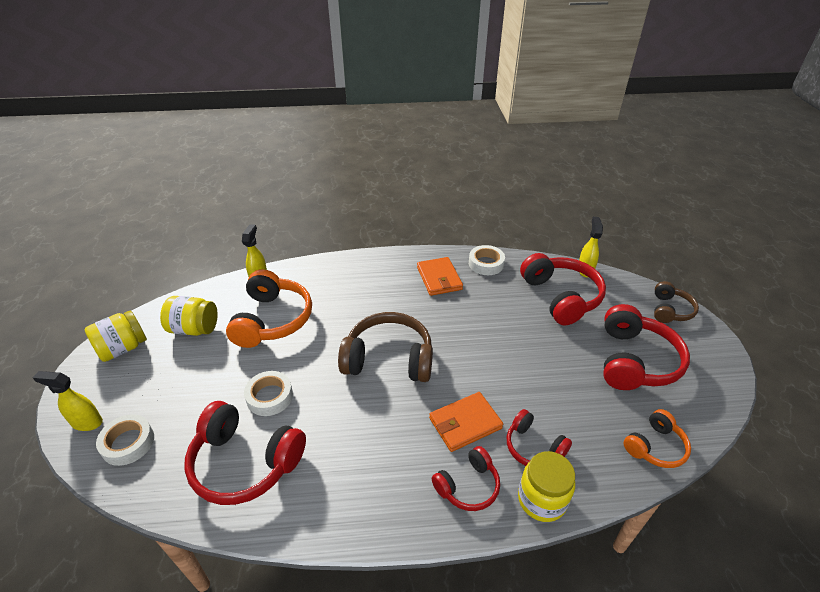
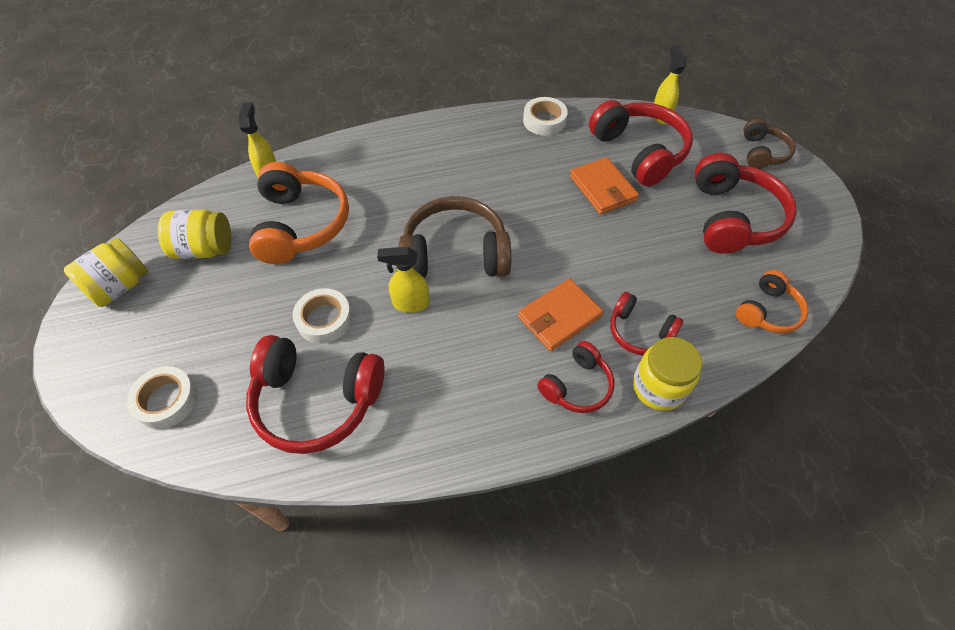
camera: 10 degrees left, 15 degrees up
(86, 422) = (105, 384): yellow spray bottle -> yellow spray bottle (410, 304)
(439, 278) = (492, 146): orange wallet -> orange wallet (602, 188)

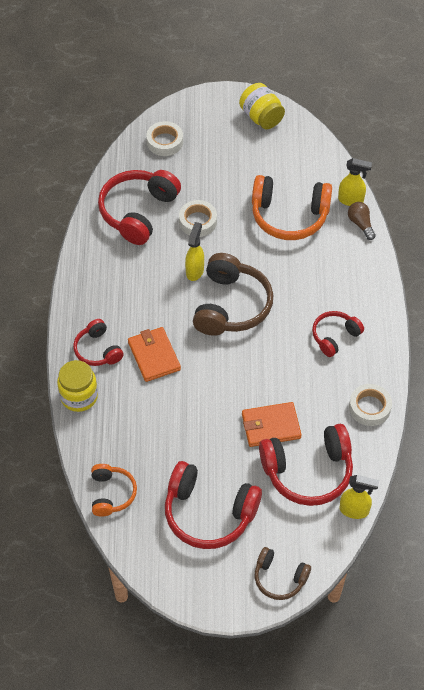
camera: 105 degrees right, 0 degrees up
(205, 249) = (281, 160): yellow jar -> none
(304, 160) = (360, 224): none -> brown light bulb
(639, 332) = (124, 401): red headphones -> red headphones (334, 336)
(767, 311) = (112, 494): orange headphones -> orange headphones turned 150 degrees counterclockwise

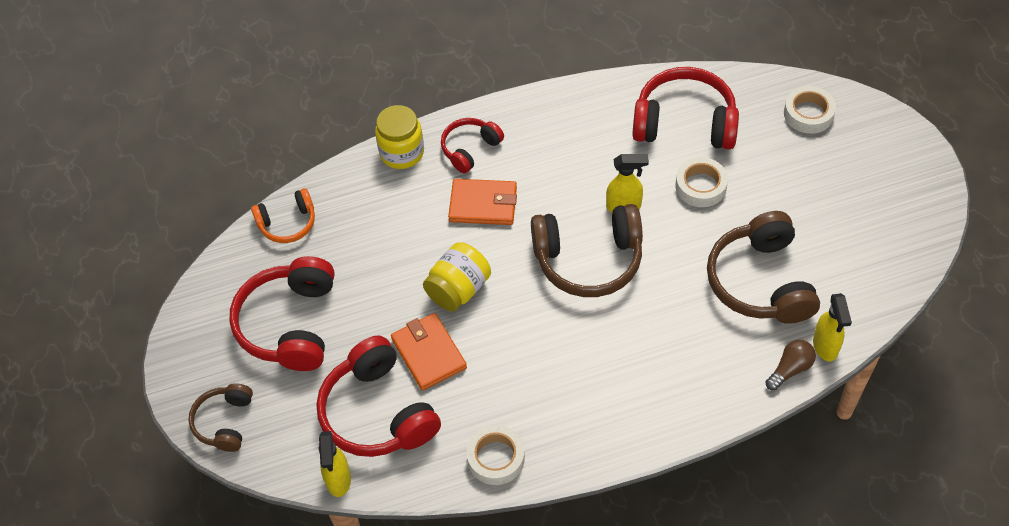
camera: 75 degrees right, 0 degrees up
(154, 356) = (483, 204): orange wallet -> orange wallet turned 45 degrees clockwise
(261, 117) = (911, 202): yellow jar -> yellow jar (458, 289)
(289, 216) = (760, 282): orange headphones -> brown headphones
(334, 336) = (590, 387): red headphones -> none

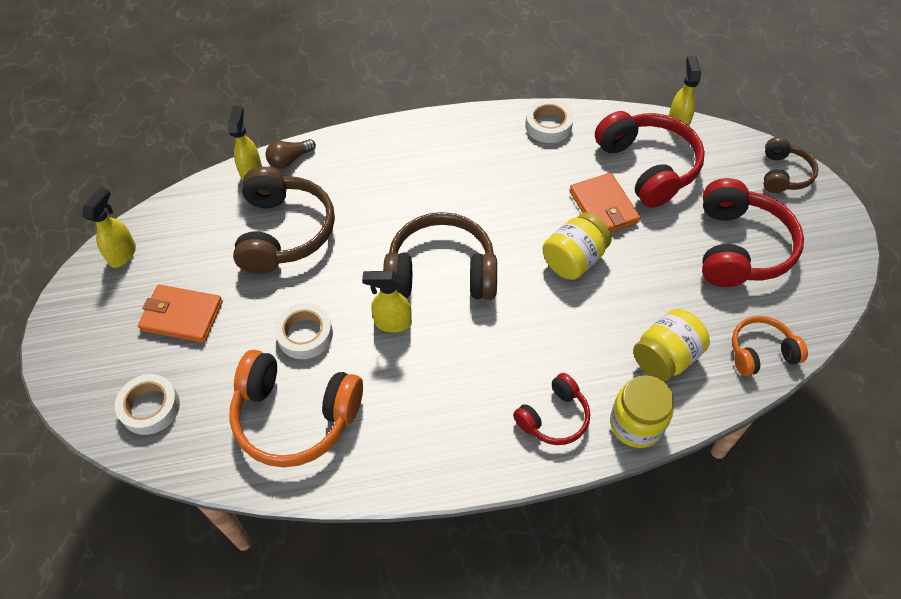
camera: 175 degrees left, 0 degrees up
(373, 208) = (665, 357): none -> yellow jar
(483, 204) = (543, 345): orange wallet -> orange wallet (182, 316)
(684, 122) = (295, 417): red headphones -> orange headphones
(912, 238) = (123, 254): none -> yellow spray bottle

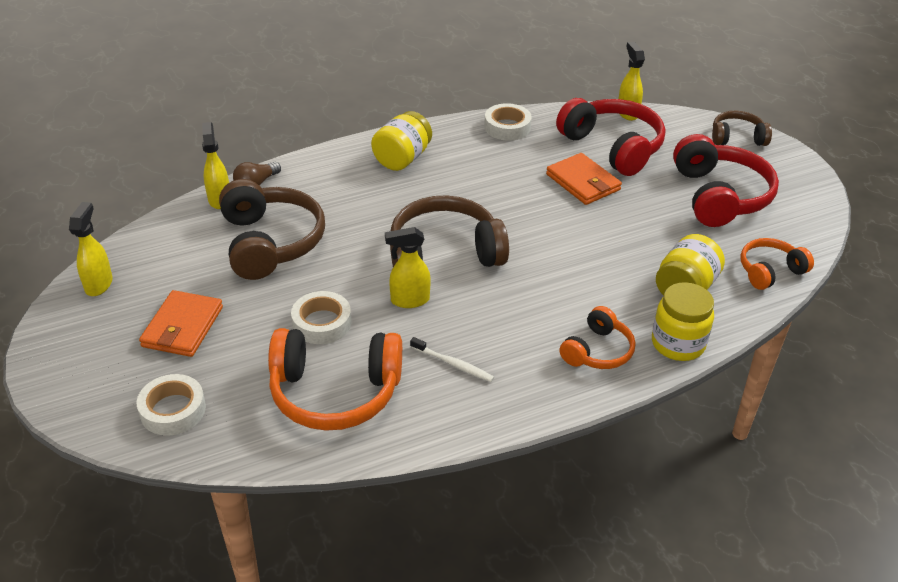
camera: 15 degrees left, 15 degrees down
(182, 316) = (182, 327): orange wallet -> orange wallet turned 75 degrees counterclockwise
(411, 406) = (453, 364): none -> white toothbrush
(554, 417) = (598, 351): red headphones -> orange headphones
(573, 260) = (570, 226): yellow jar -> yellow jar (402, 159)
(783, 174) = (737, 138): brown headphones -> brown headphones turned 90 degrees counterclockwise

